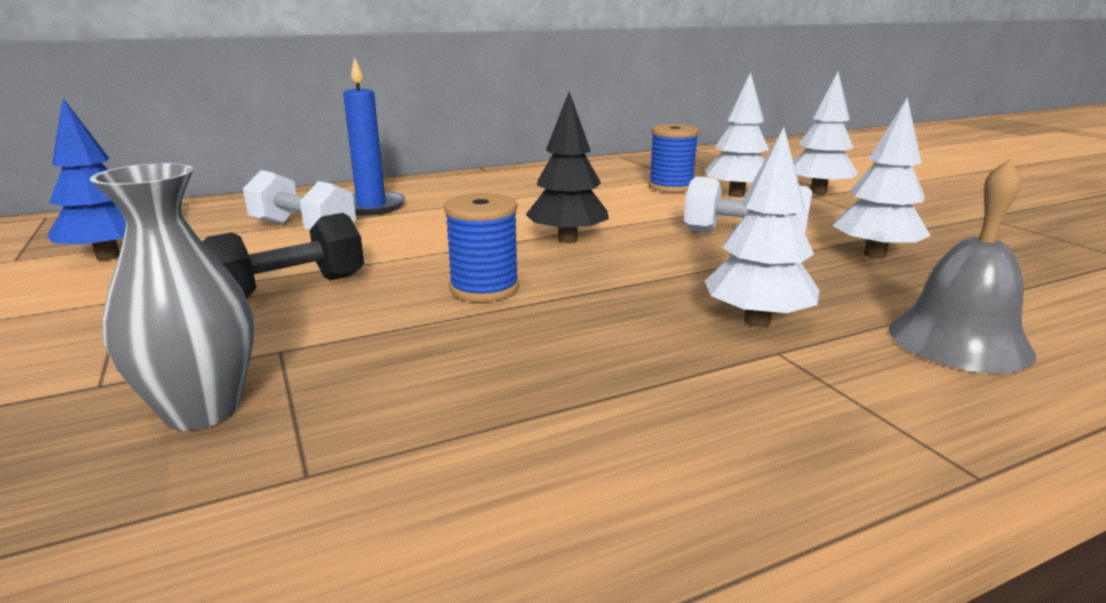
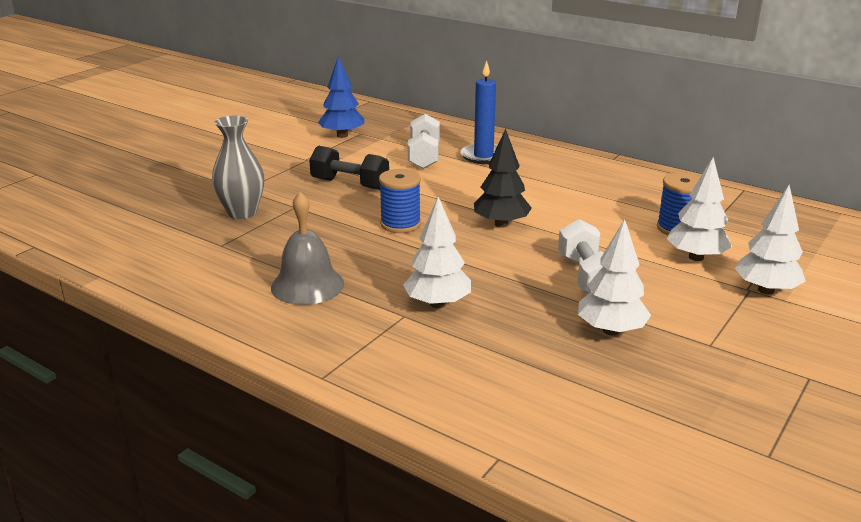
camera: 60 degrees right, 5 degrees up
(959, 340) = (475, 369): grey bell -> grey bell (307, 285)

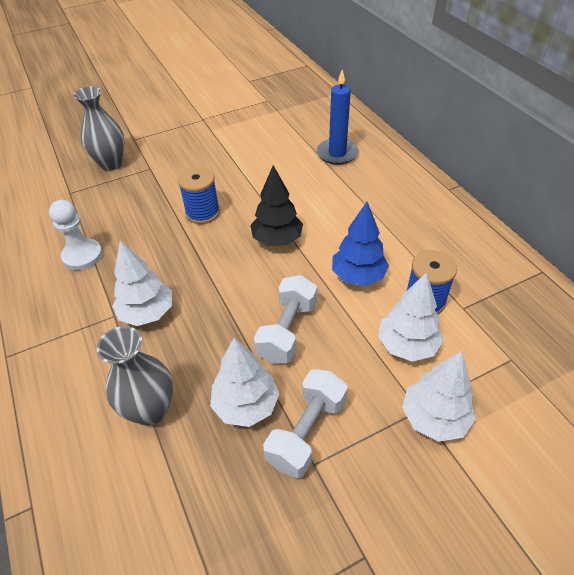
camera: 30 degrees right, 20 degrees up
(307, 285) = (82, 256): grey bell -> white pawn
(342, 135) = (251, 100): blue tree -> blue tree (358, 276)
(350, 184) = (208, 156): black dumbbell -> none
(424, 156) = (290, 140): white dumbbell -> white dumbbell (306, 431)
(528, 361) = (150, 410): none -> grey vase

